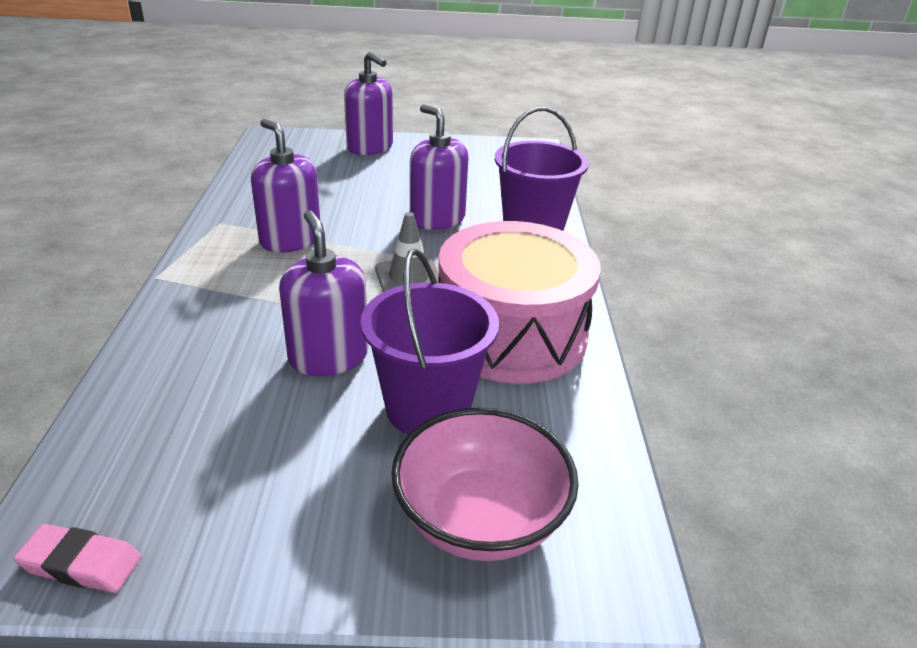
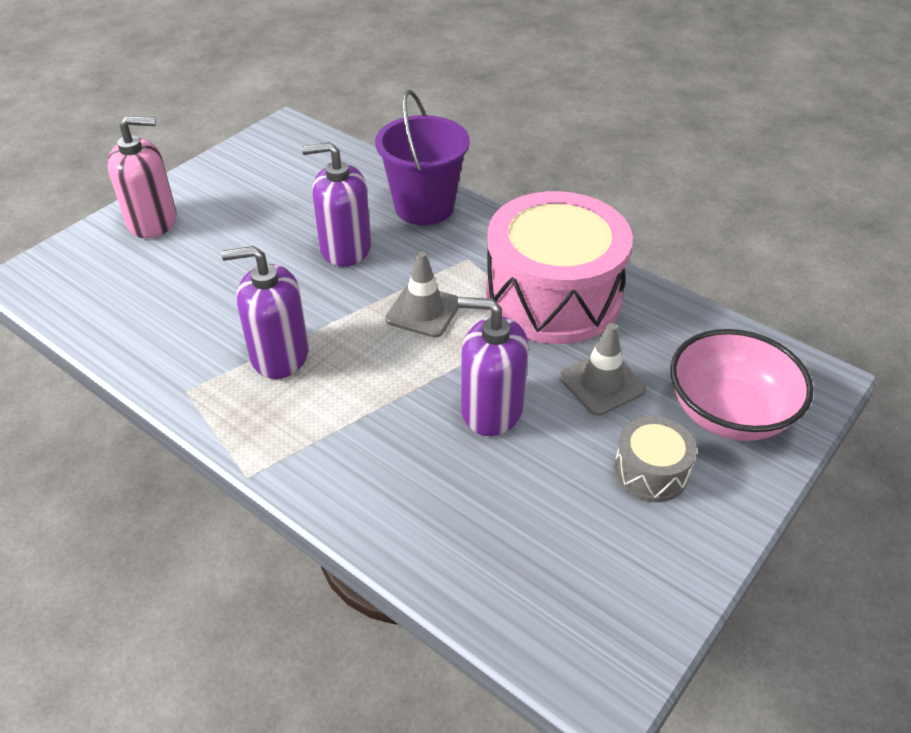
camera: 50 degrees left, 10 degrees up
(81, 563) = (627, 647): pink eraser -> none
(336, 489) = (650, 472): none -> grey drum
(370, 147) = (152, 221): purple soap dispenser -> pink soap dispenser
(427, 408) = (601, 383): purple bucket -> grey traffic cone

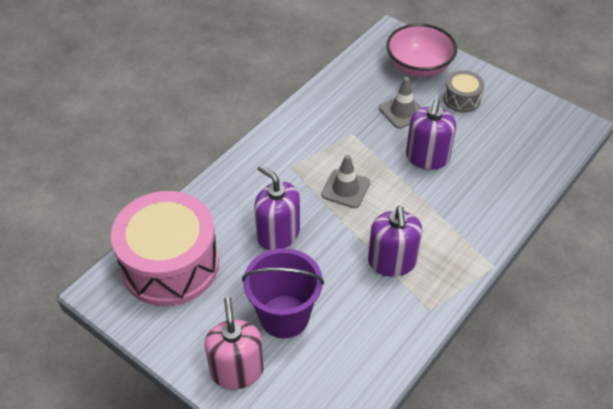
camera: 90 degrees left, 5 degrees up
(345, 248) = (278, 234): purple soap dispenser -> purple soap dispenser turned 135 degrees clockwise
(424, 207) = (230, 190): purple bucket -> purple bucket (284, 316)
(553, 296) = (329, 127): pink drum -> pink drum (170, 264)

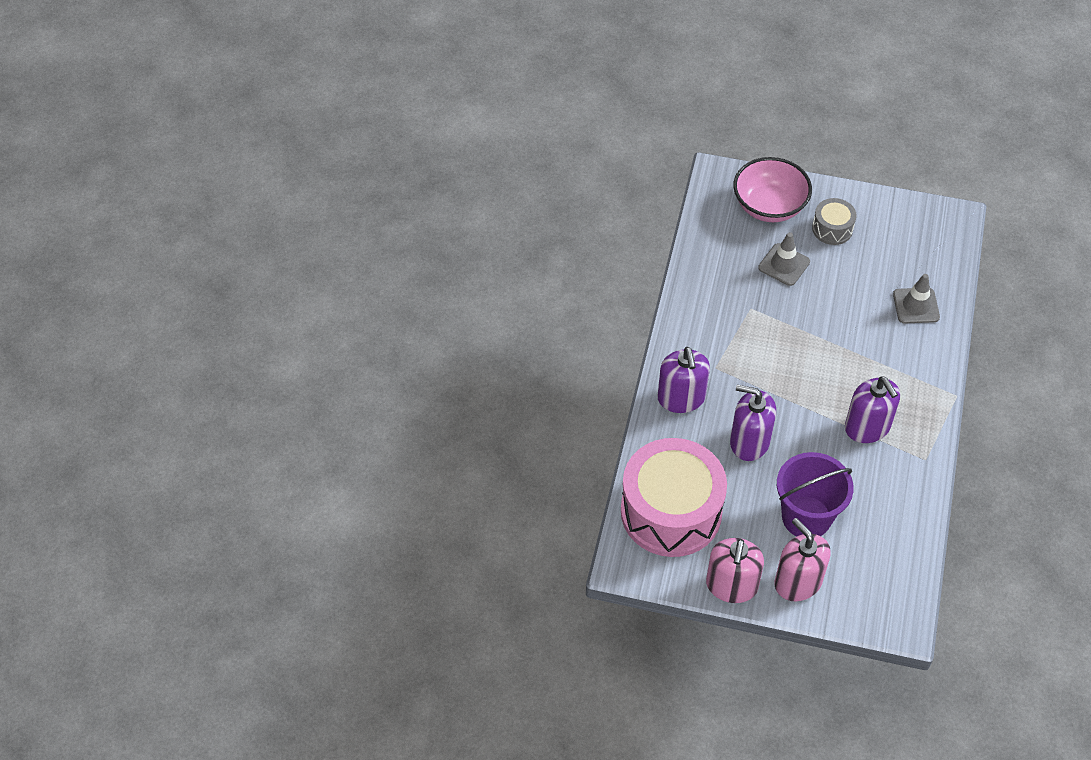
camera: 25 degrees left, 5 degrees up
(175, 348) = (731, 585): none -> pink soap dispenser
(345, 189) = (781, 370): grey traffic cone -> grey traffic cone (916, 306)
(427, 157) = (837, 307): purple soap dispenser -> purple soap dispenser (681, 398)

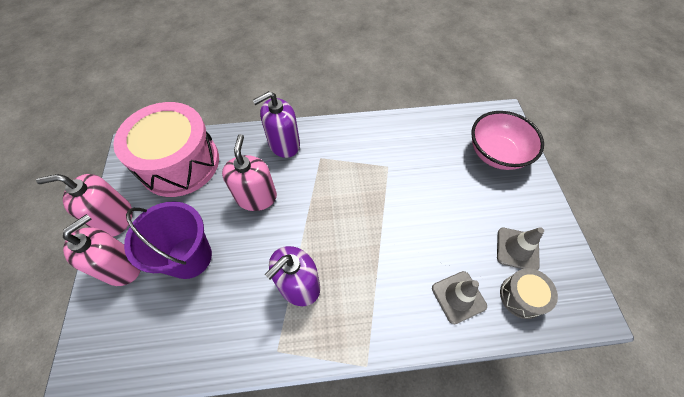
camera: 70 degrees right, 5 degrees up
(749, 442) = (256, 197): purple soap dispenser -> pink soap dispenser
(784, 265) = (443, 178): grey traffic cone -> grey traffic cone (517, 249)
(832, 229) = (504, 204): grey drum -> grey drum (521, 296)

